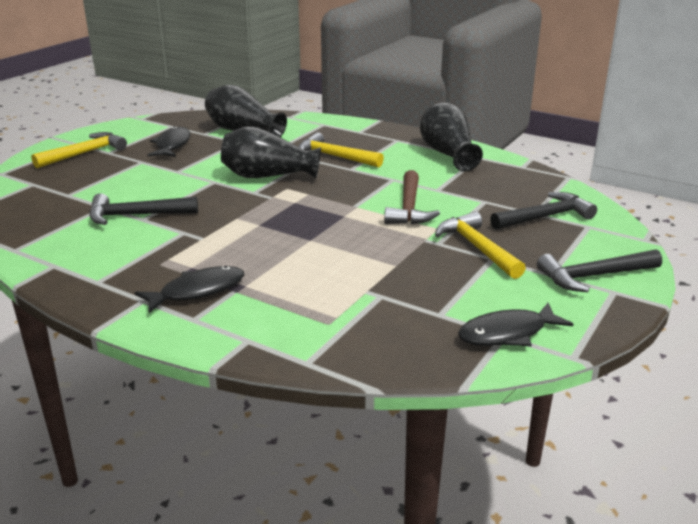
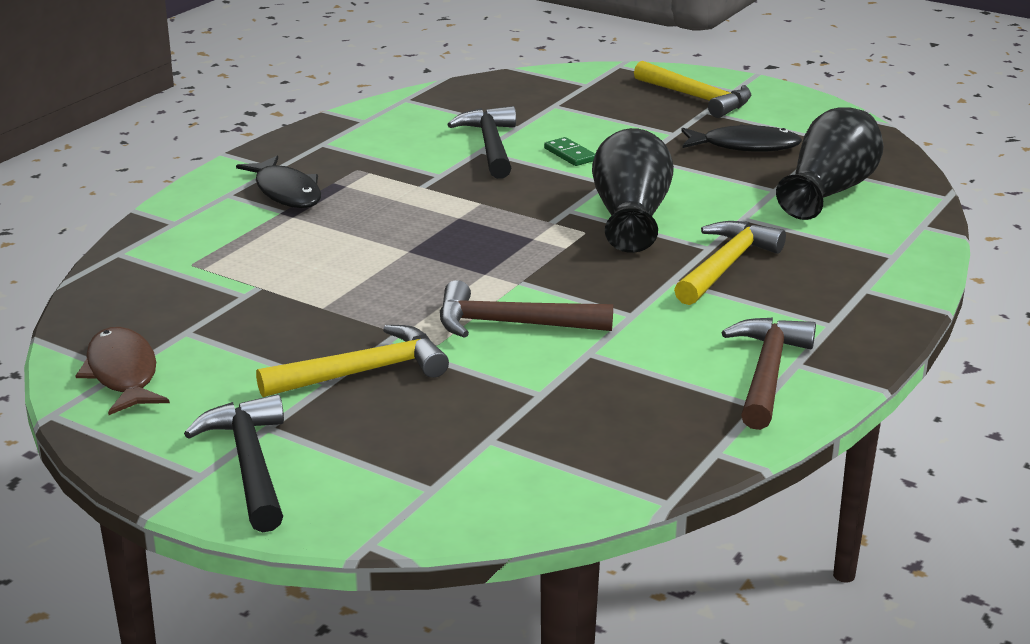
camera: 90 degrees right, 0 degrees up
(164, 190) = (570, 154): none -> green domino
(448, 154) = (767, 373): black vase -> brown hammer
(507, 333) = (123, 374): black fish -> brown fish
(545, 217) = (471, 448): black hammer -> none

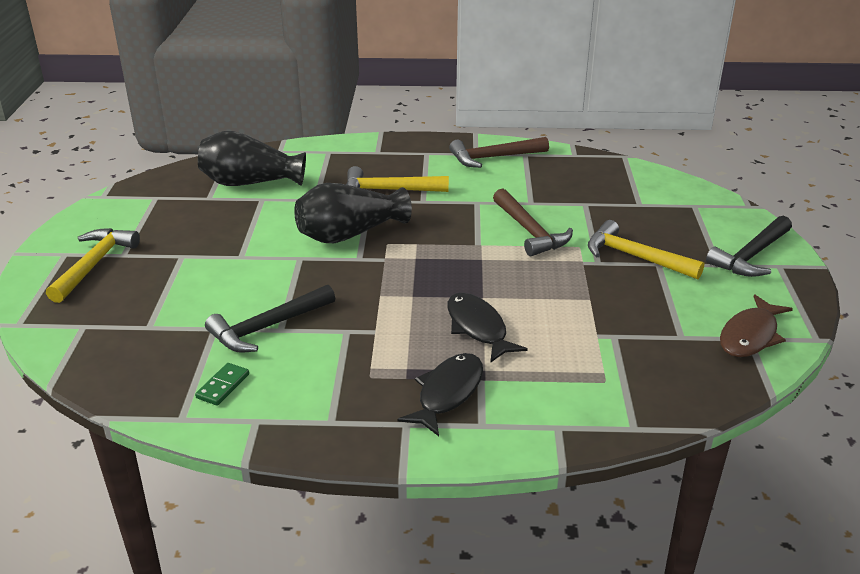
camera: 120 degrees left, 5 degrees up
(570, 154) = (258, 286): green domino -> green domino (223, 386)
(745, 146) = (190, 223): black fish -> black fish (478, 328)

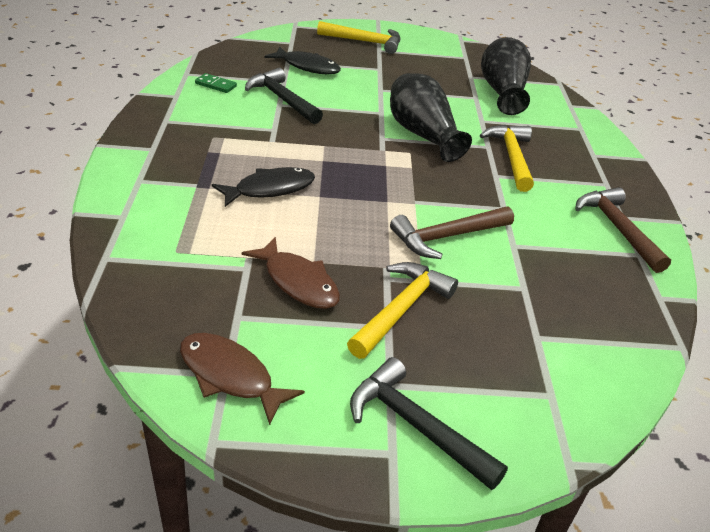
camera: 85 degrees right, 5 degrees up
(447, 393) = (182, 168): black fish -> black fish (307, 67)
(622, 306) = (298, 282): none -> brown fish

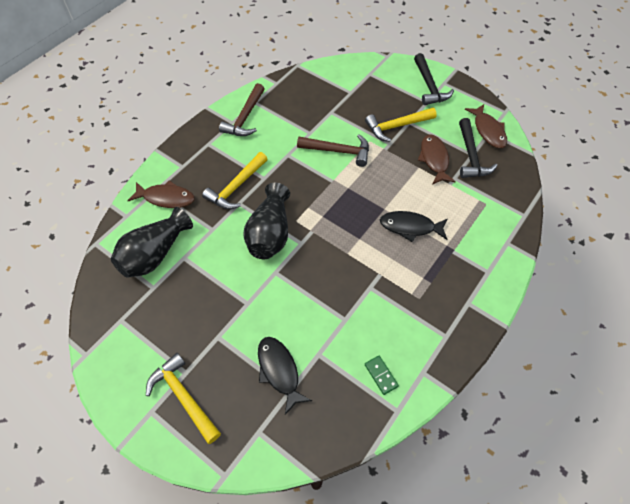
camera: 140 degrees left, 20 degrees up
(282, 99) = (338, 325): black hammer -> black hammer (471, 156)
(561, 127) = (166, 198): none -> brown fish

